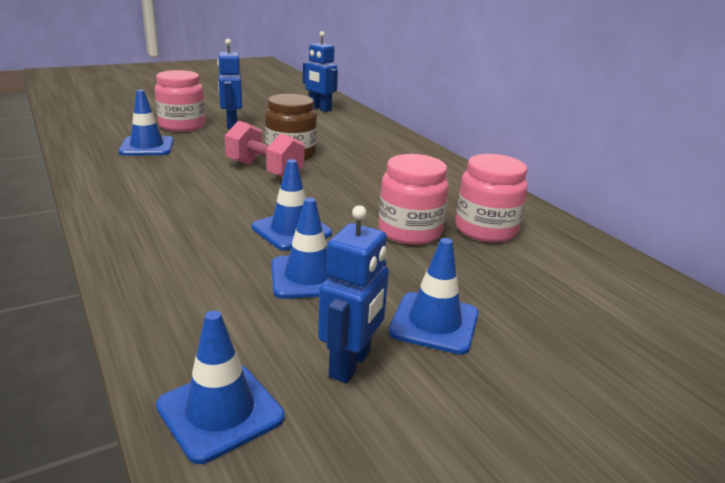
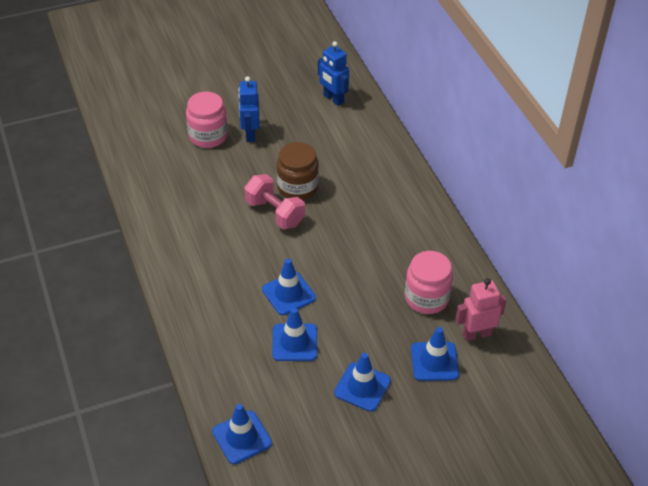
camera: 10 degrees right, 20 degrees up
(147, 147) = (182, 174): blue traffic cone -> blue traffic cone (434, 361)
(350, 364) = (309, 413): blue robot -> none
(409, 231) = (370, 298): pink jar -> none
(574, 259) = (476, 334): none -> pink robot

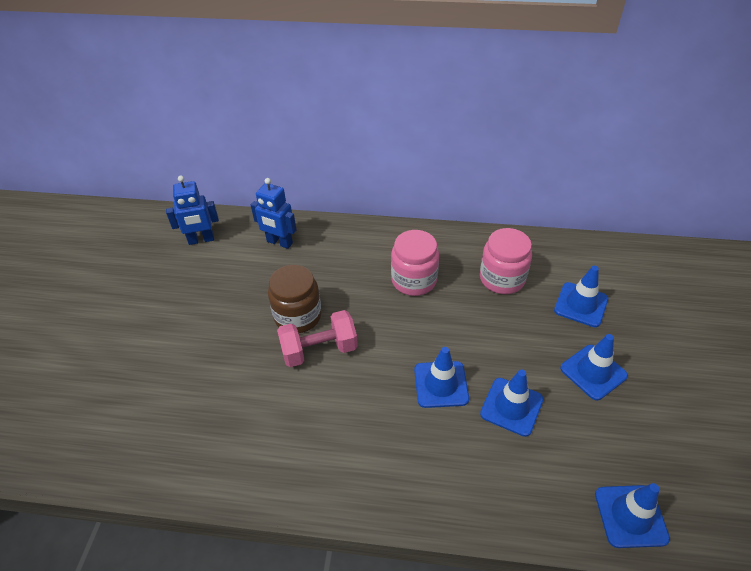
camera: 60 degrees left, 0 degrees up
(208, 136) = (155, 365): pink jar -> pink jar (414, 280)
(250, 134) = (188, 325): blue robot -> blue robot (279, 242)
(476, 334) = (560, 263): pink robot -> none

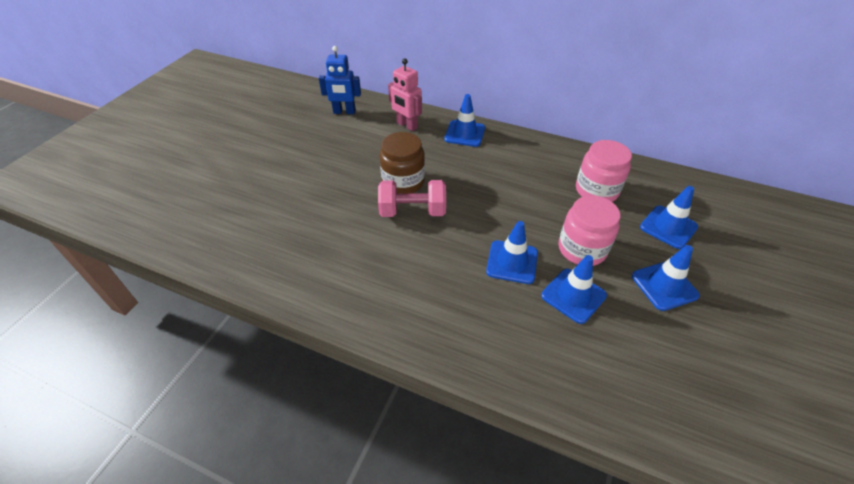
camera: 15 degrees right, 0 degrees up
(279, 242) = (407, 125): blue robot -> pink robot
(414, 280) = (513, 175): pink jar -> pink jar (582, 249)
(630, 516) = (667, 420): blue traffic cone -> blue traffic cone (464, 134)

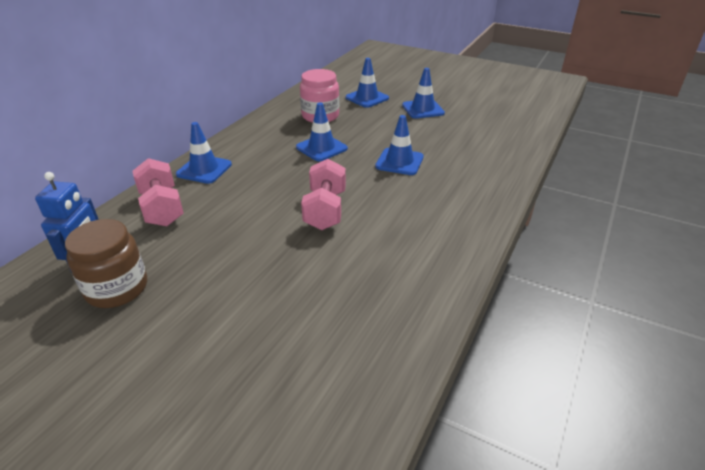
camera: 85 degrees left, 10 degrees down
(403, 182) = (274, 215): brown jar -> brown jar (117, 288)
(407, 125) = (162, 208): pink robot -> pink dumbbell
(573, 295) = (434, 141): blue traffic cone -> blue traffic cone (321, 148)
(582, 249) = (387, 131): pink jar -> none

